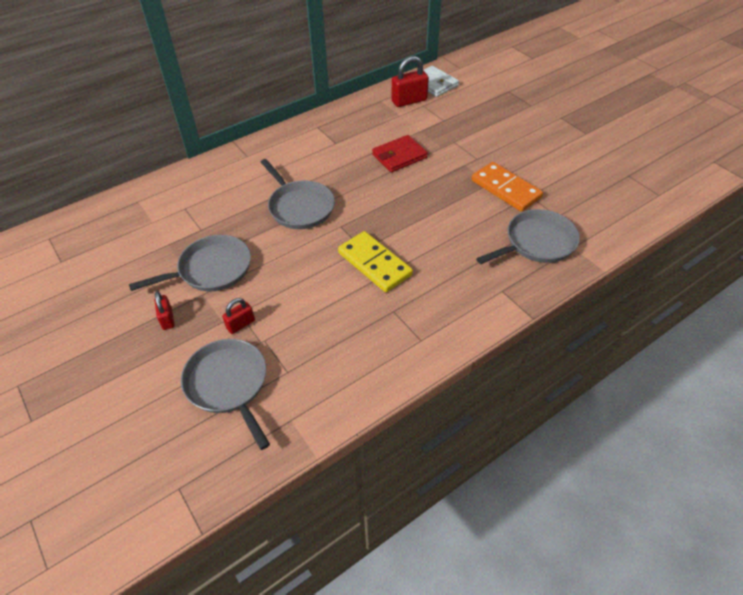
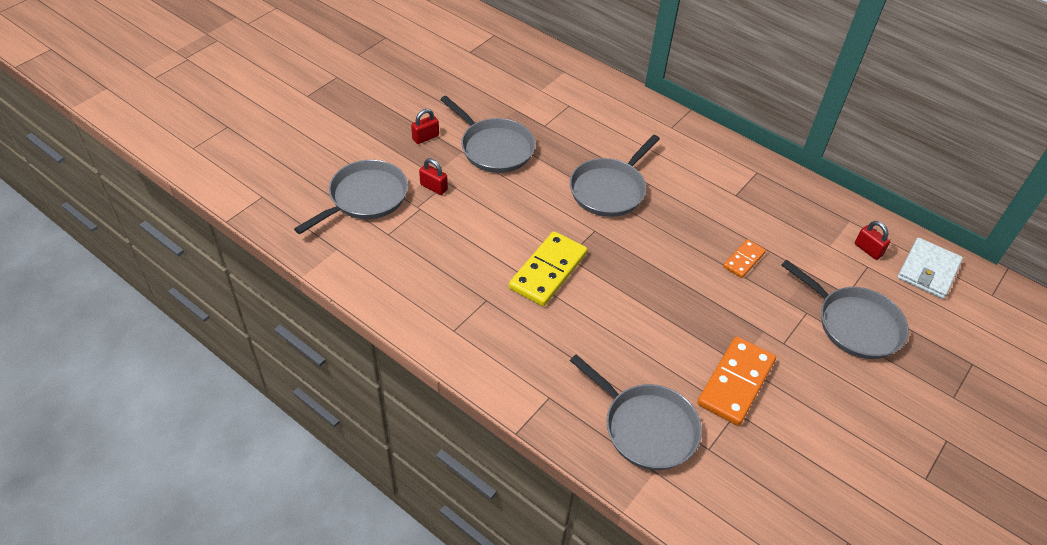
camera: 70 degrees right, 0 degrees up
(399, 156) = (744, 260): red wallet -> orange domino
(409, 101) = (868, 250): red padlock -> red padlock, size x0.58
(469, 124) = (855, 324): none -> grey pan

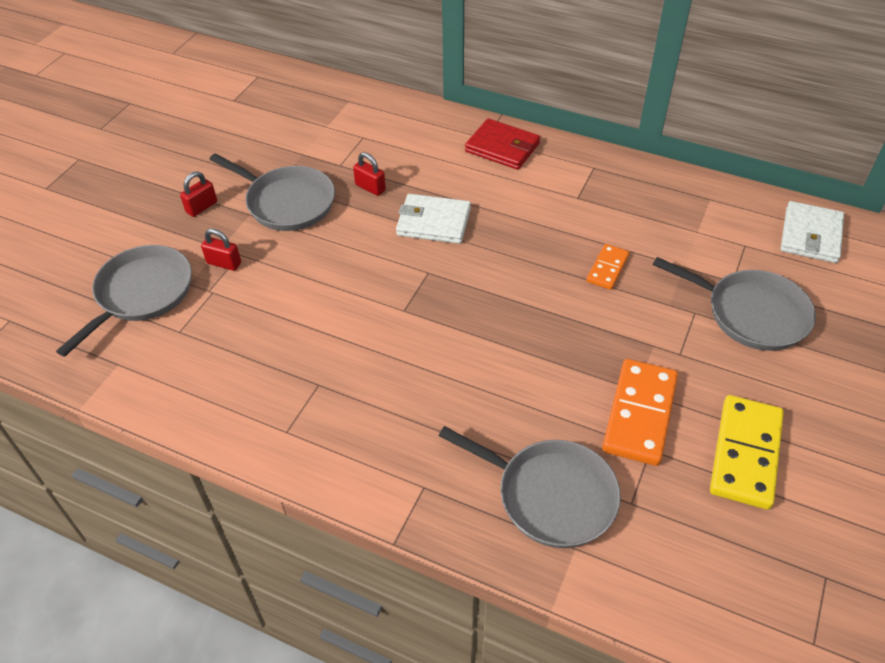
camera: 10 degrees left, 0 degrees up
(548, 271) = (385, 332): yellow domino -> yellow domino (745, 454)
(609, 190) = (433, 222): grey pan -> white wallet
(683, 138) = (502, 147): none -> red wallet
(868, 250) = (739, 227): red padlock -> red padlock (370, 187)

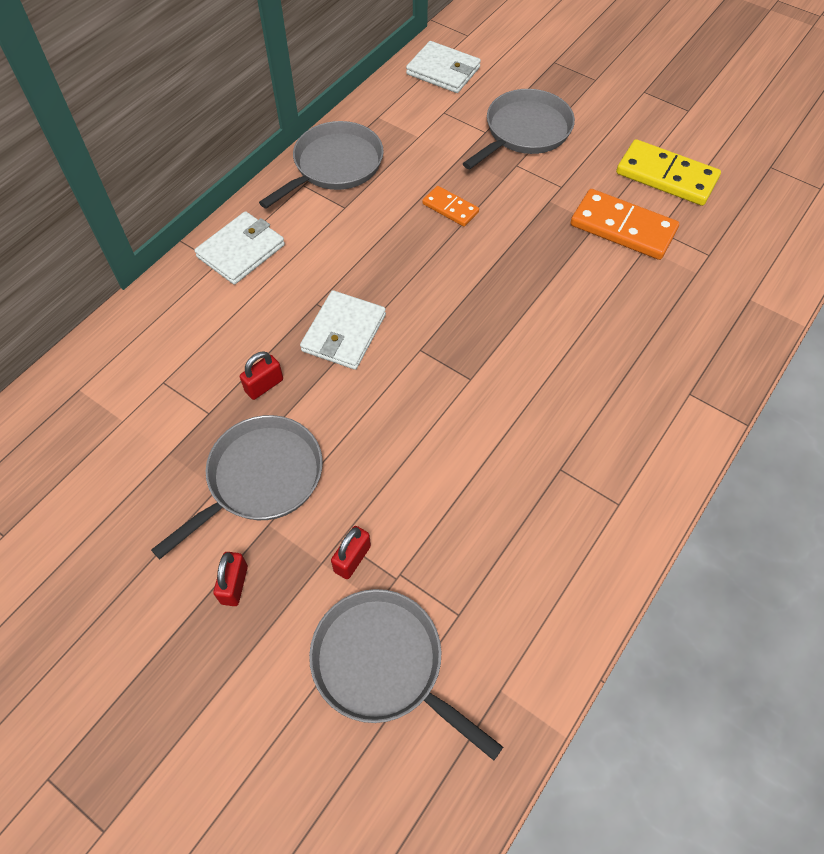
camera: 80 degrees left, 10 degrees up
(201, 207) = (234, 584): red padlock -> red padlock turned 45 degrees clockwise
(502, 147) = (241, 251): red wallet -> white wallet
(551, 495) = (701, 304): grey pan -> grey pan (334, 166)

